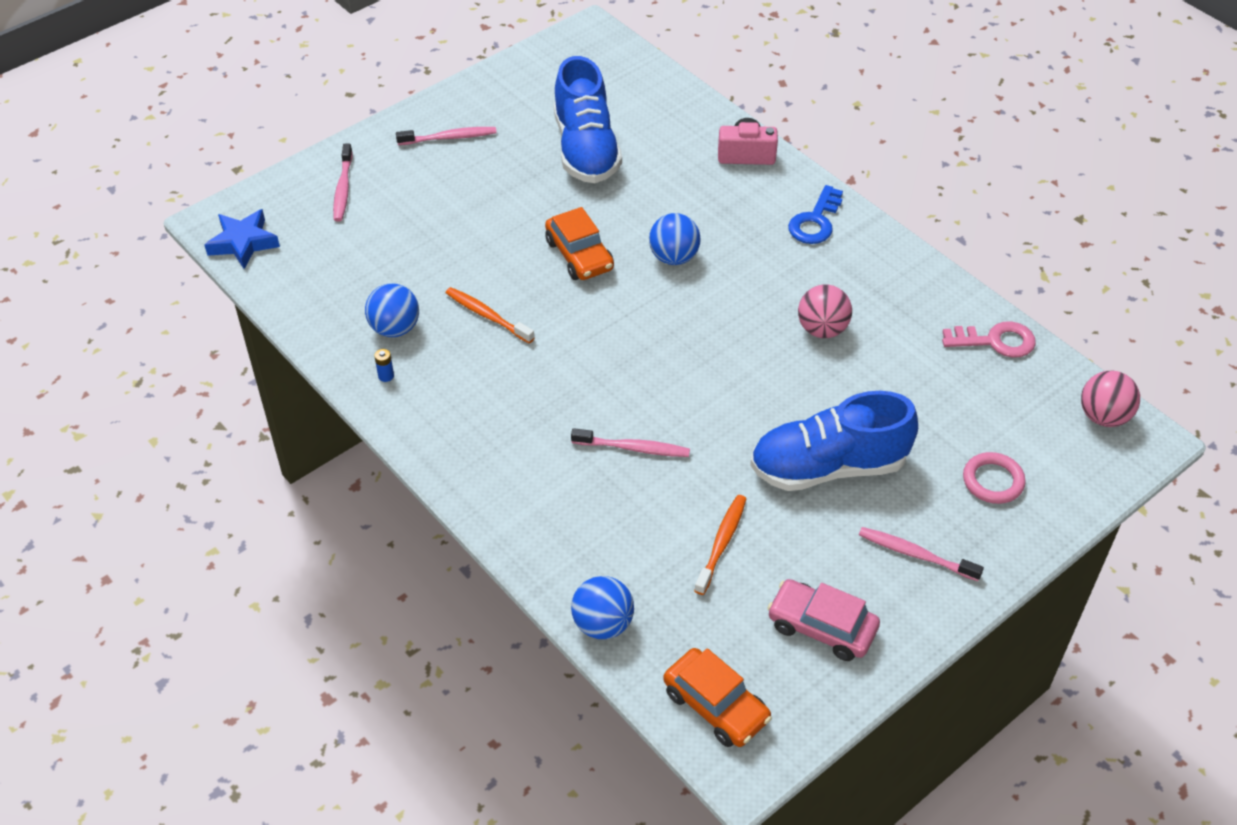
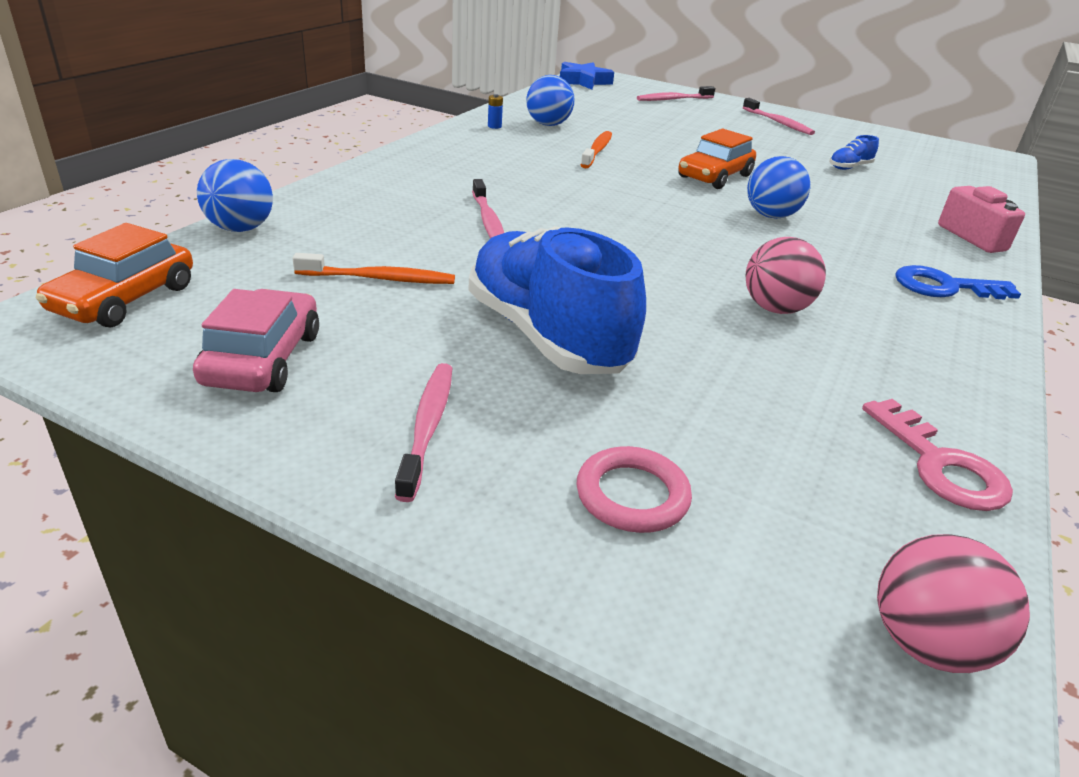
camera: 65 degrees right, 15 degrees down
(586, 149) = (849, 167): blue shoe -> blue shoe, size x0.40

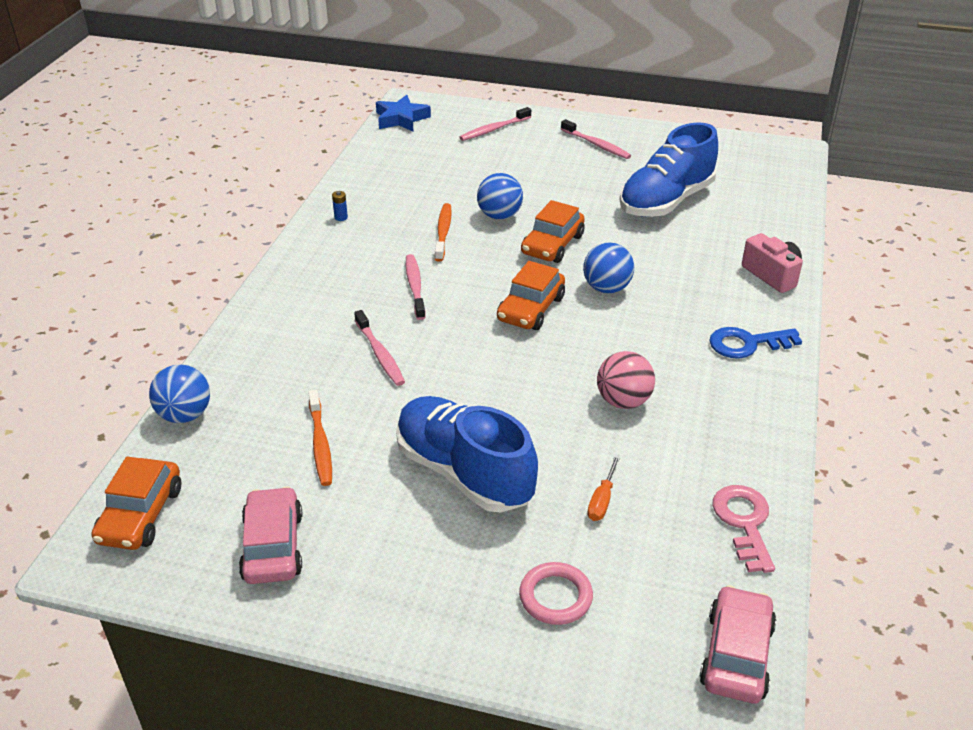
camera: 10 degrees left, 5 degrees up
(380, 279) = (320, 444): orange toothbrush -> orange toothbrush turned 90 degrees clockwise
(427, 427) = (410, 576): pink toothbrush -> pink toothbrush (415, 286)
(548, 124) = (388, 202): blue ball -> blue ball (499, 216)
(677, 216) = (531, 309): none -> orange car
(728, 398) = (602, 500): none -> orange screwdriver
(849, 167) = (666, 201): blue shoe -> blue shoe, size x2.48
(925, 643) = (736, 654): pink ball -> pink car
(940, 464) = (744, 522): pink key -> pink key turned 150 degrees counterclockwise

